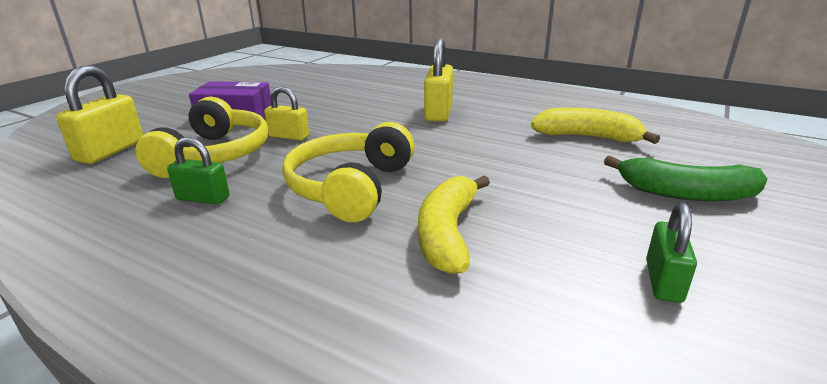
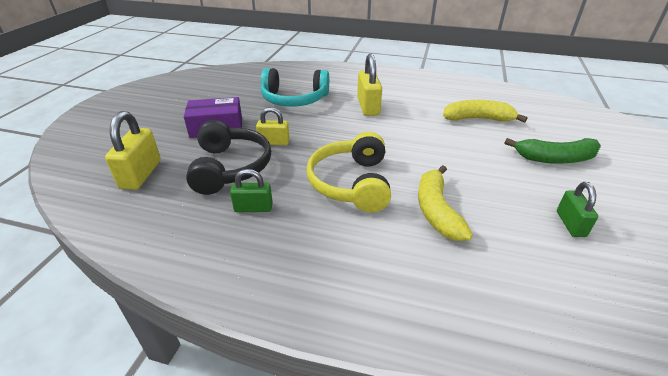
camera: 15 degrees left, 10 degrees up
(214, 155) = (230, 167): yellow headphones -> black headphones
(350, 98) = (294, 99): none -> turquoise headphones

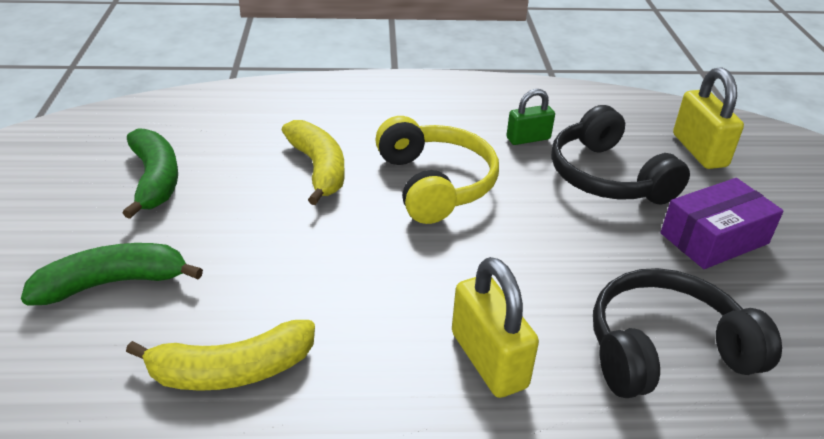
camera: 160 degrees right, 0 degrees up
(274, 142) = (592, 227): yellow padlock -> none
(294, 99) = (665, 350): turquoise headphones -> black headphones
(570, 224) = (155, 180): green padlock -> green banana

